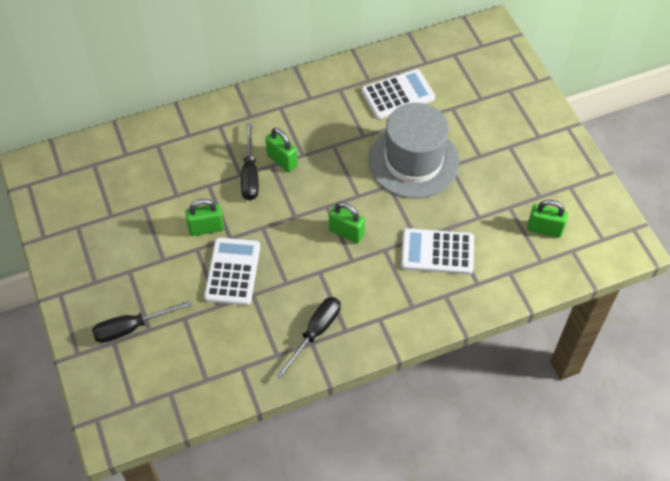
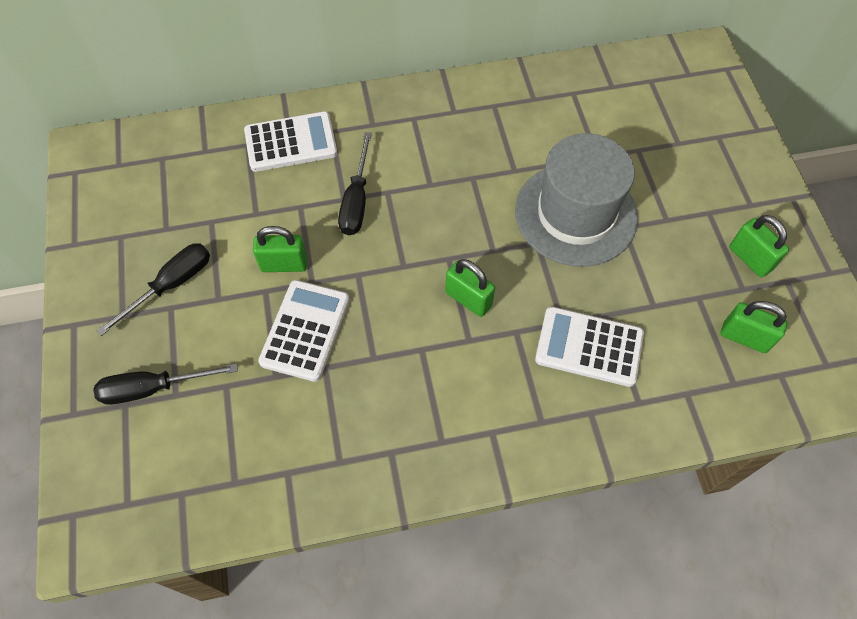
camera: 10 degrees right, 5 degrees up
(282, 160) = (402, 188): green padlock -> green padlock (750, 258)
(315, 332) = (399, 437): black screwdriver -> black screwdriver (171, 285)
(398, 95) = (568, 123): white calculator -> white calculator (291, 142)

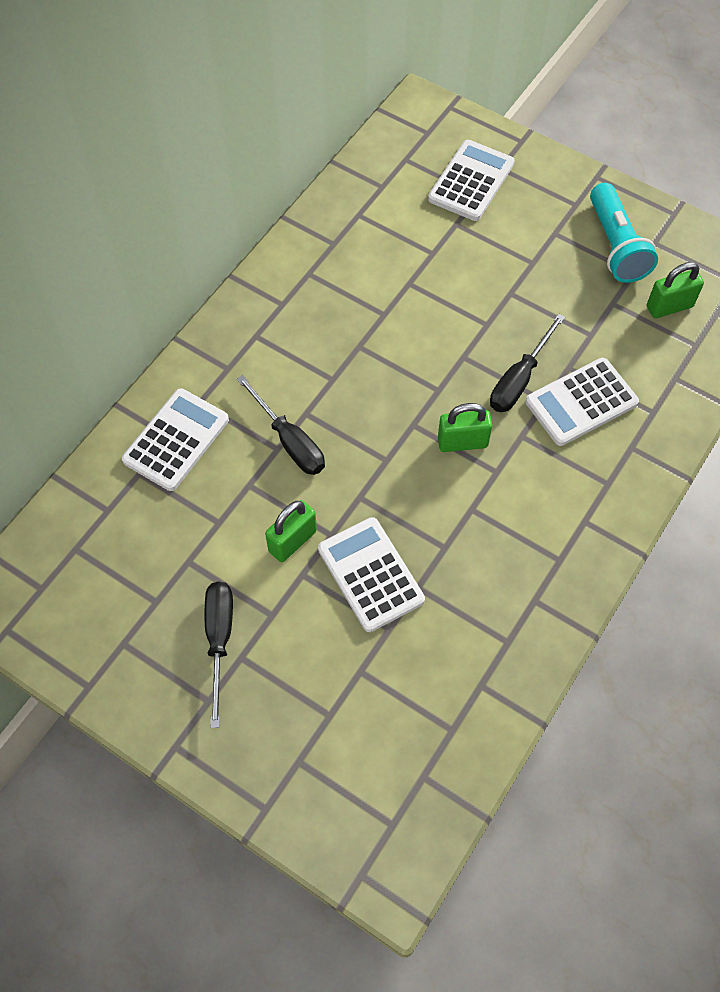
camera: 45 degrees left, 0 degrees up
(153, 388) = (306, 728): black screwdriver -> black screwdriver (519, 379)
(576, 214) = (466, 311): grey hat -> none
(684, 129) = (471, 181): none -> white calculator
(750, 258) = (615, 246): green padlock -> turquoise flashlight

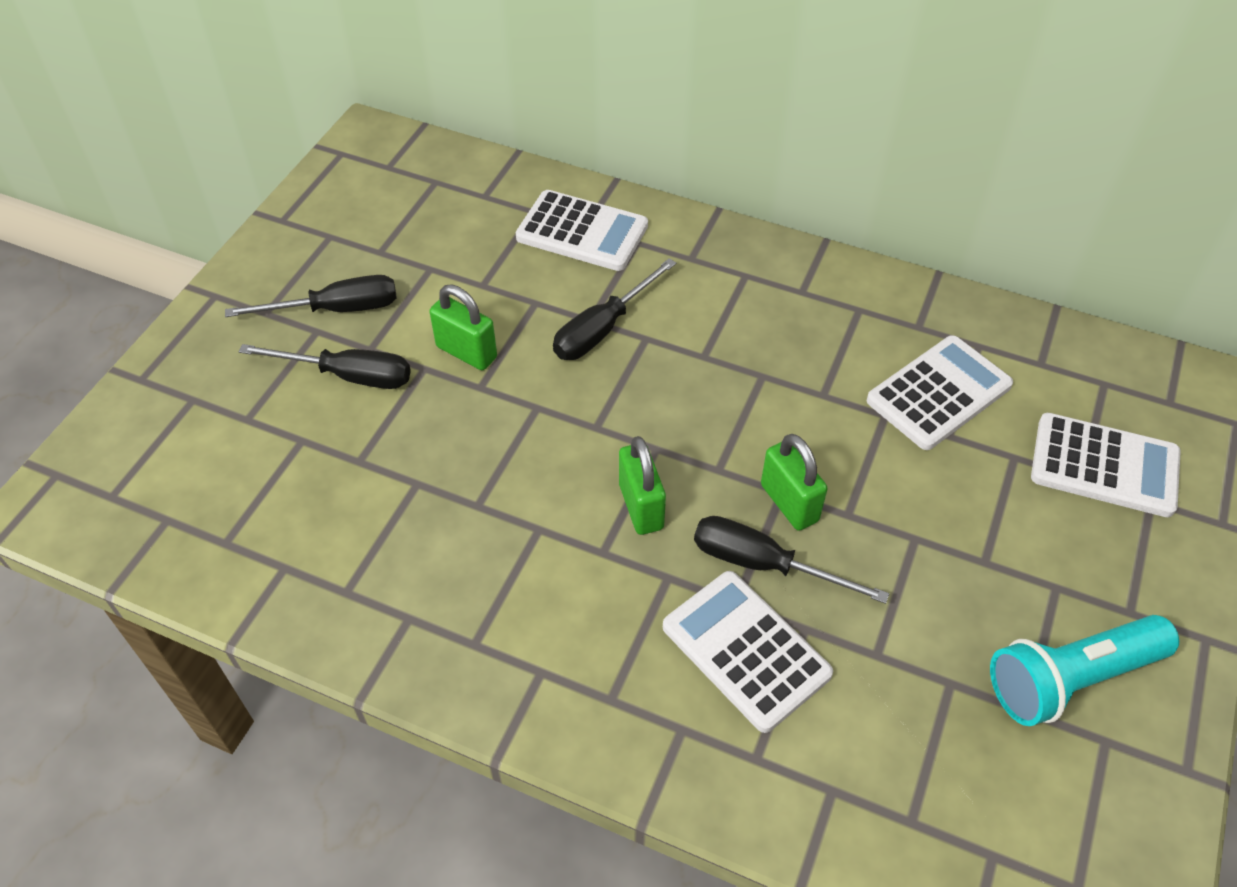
camera: 80 degrees right, 10 degrees down
(299, 632) = (348, 376): none -> black screwdriver
(370, 574) = (430, 432): white calculator -> white calculator (939, 393)
(669, 307) = (976, 773): green padlock -> green padlock (789, 503)

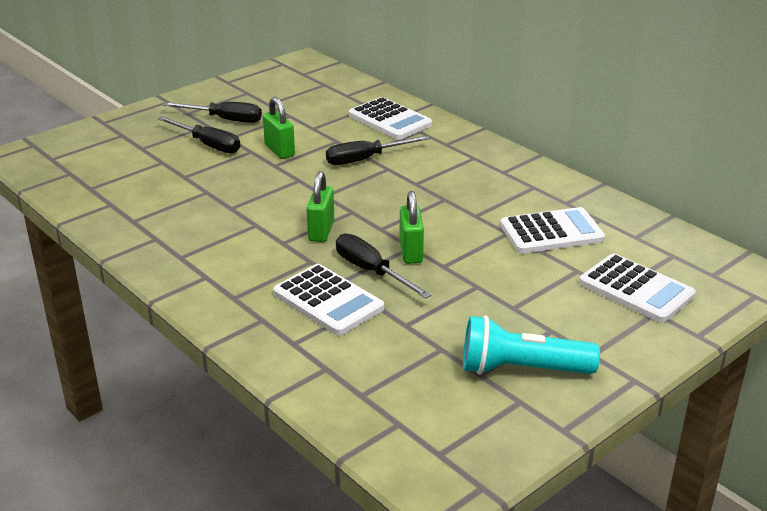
camera: 25 degrees right, 20 degrees down
(746, 650) = (328, 301): white calculator -> white calculator turned 150 degrees clockwise

